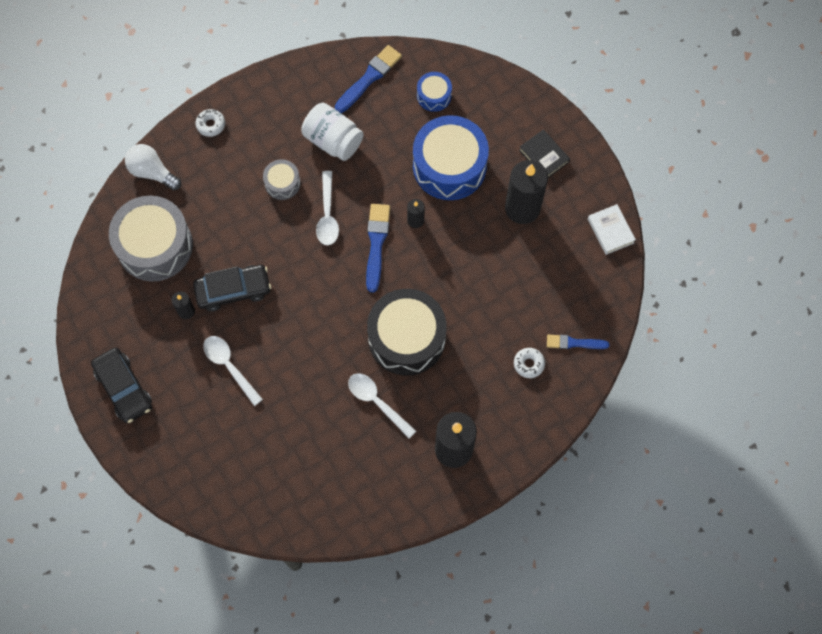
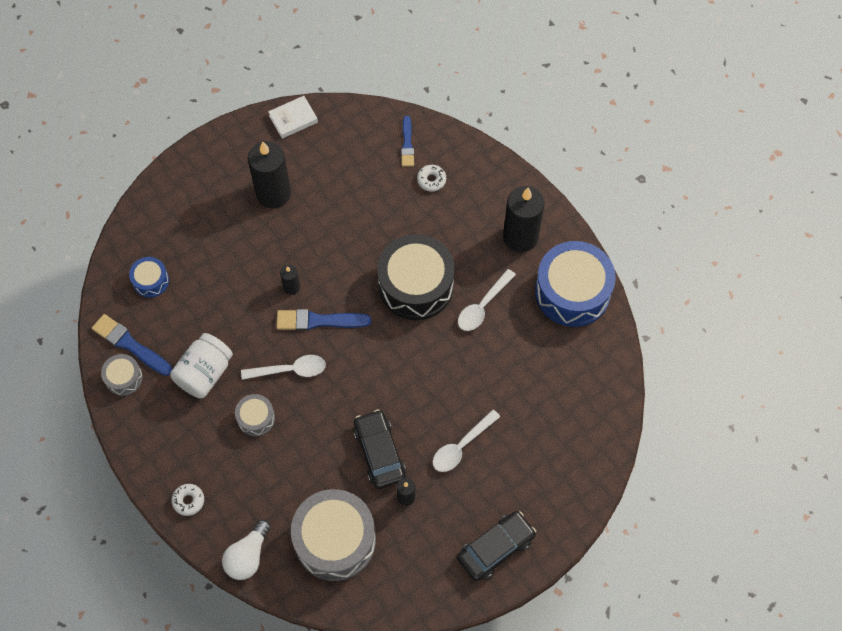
camera: 95 degrees left, 5 degrees down
(336, 73) = (124, 378): none -> grey drum
(449, 166) = (230, 261): blue drum -> blue drum (572, 292)
(544, 156) = (217, 178): black book -> none

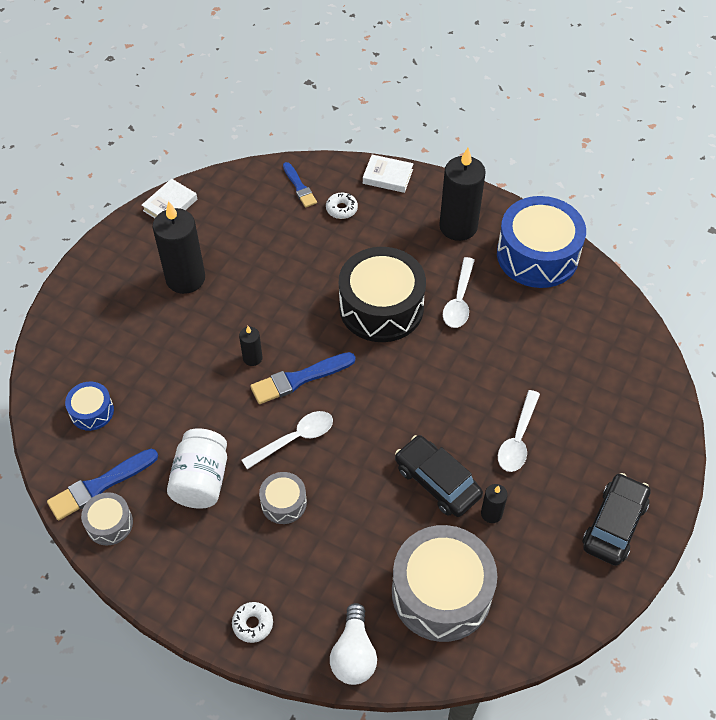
camera: 25 degrees left, 10 degrees down
(130, 345) = (100, 485): blue brush -> blue brush turned 45 degrees counterclockwise
(487, 164) = (387, 176): none -> white book

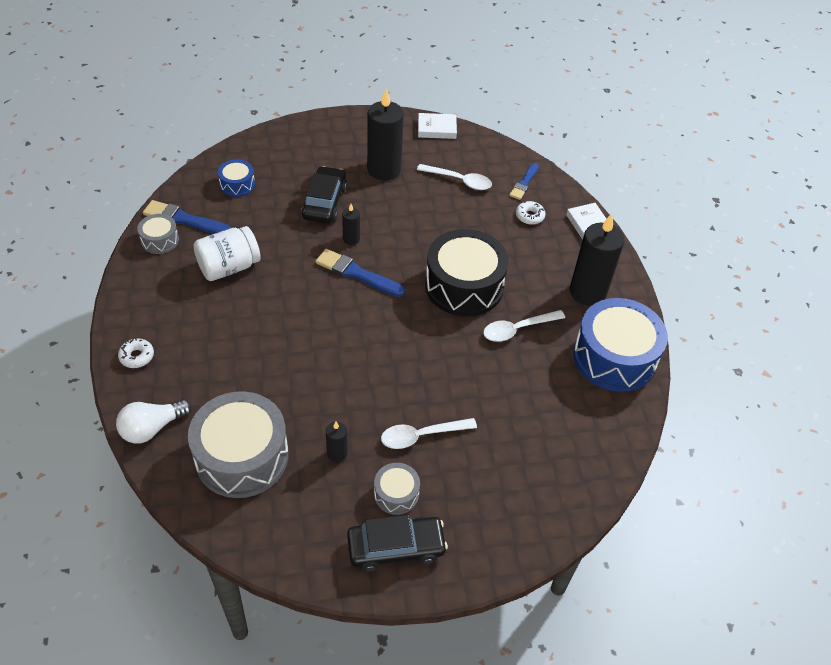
camera: 50 degrees right, 5 degrees down
(283, 503) = (246, 321): grey drum -> grey drum (396, 494)
(294, 439) = (304, 298): white spoon -> white spoon (459, 181)
(437, 481) = (338, 402): black car -> black car (325, 202)

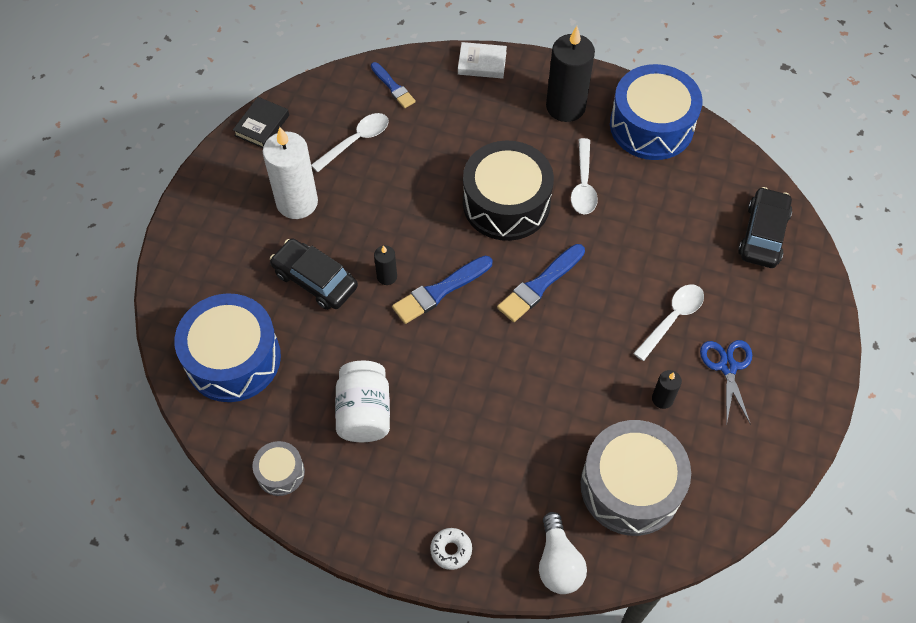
camera: 60 degrees left, 10 degrees up
(184, 220) = (260, 435): blue brush -> blue brush (540, 285)
(237, 184) = (233, 358): blue drum -> blue drum, size x2.08
(384, 169) = (297, 202): black candle -> white candle
(396, 494) = (727, 367): grey drum -> blue scissors
(396, 548) = (784, 390): black car -> black car (763, 234)
(421, 436) = (672, 319): white spoon -> white spoon turned 150 degrees counterclockwise
(437, 129) = (262, 125): white book -> black book
(529, 216) = (442, 105): white donut -> none

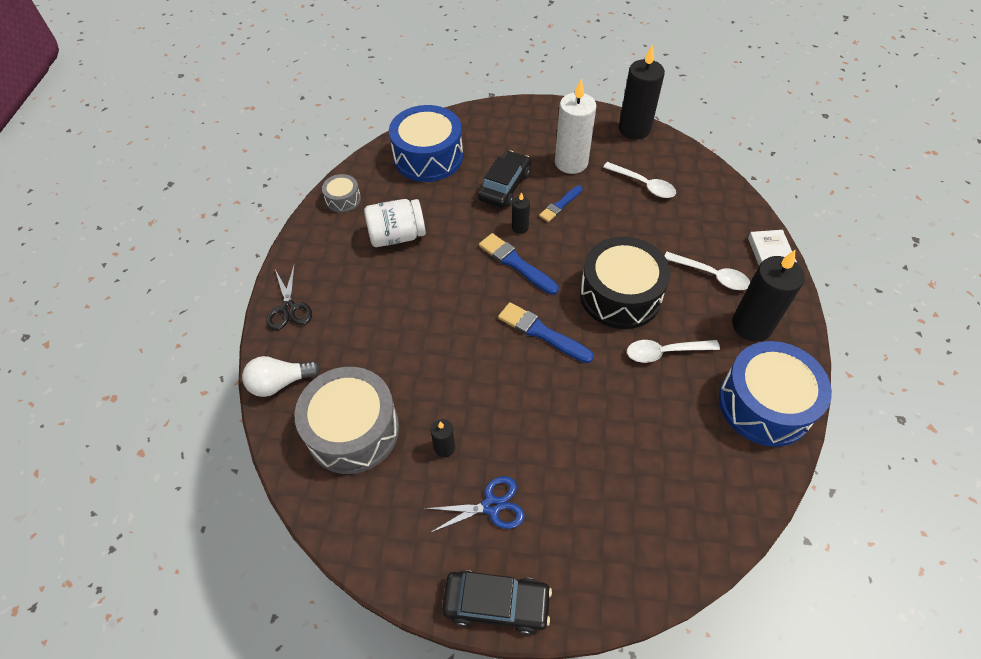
camera: 80 degrees right, 5 degrees down
(262, 125) = (634, 129): black book -> black candle
(393, 87) = (710, 197): blue brush -> blue brush (560, 205)
(451, 550) = (288, 308): white donut -> black scissors
(672, 319) = (534, 448): white spoon -> white spoon (711, 275)
(763, 234) = (666, 532): black car -> black car (496, 604)

